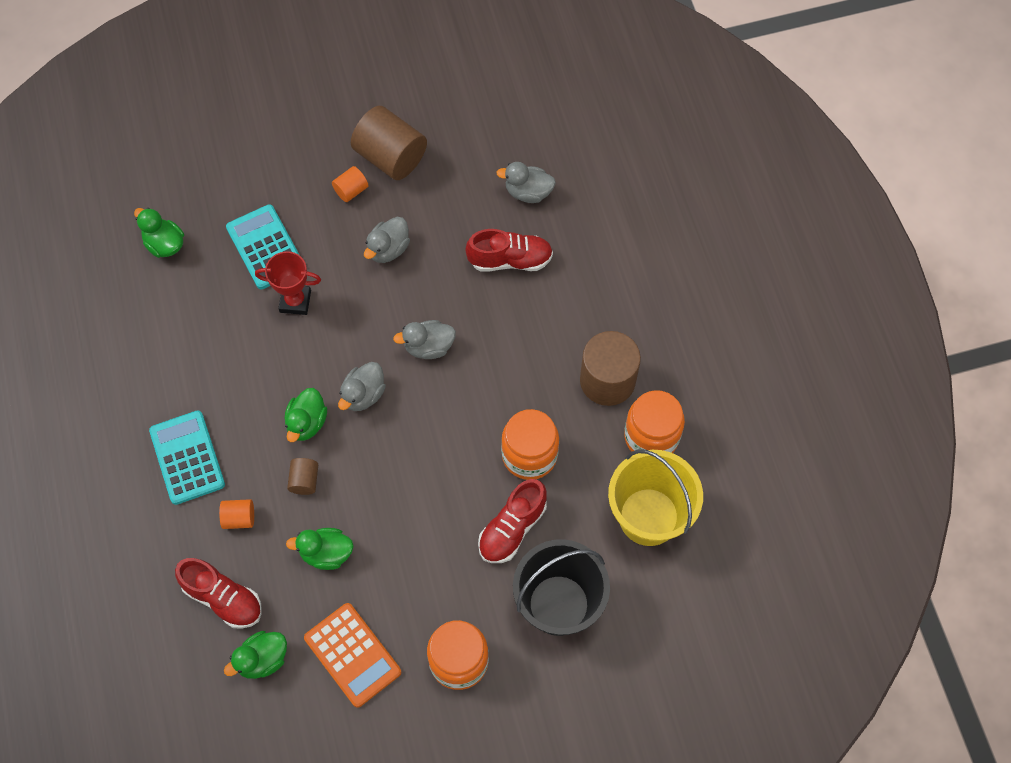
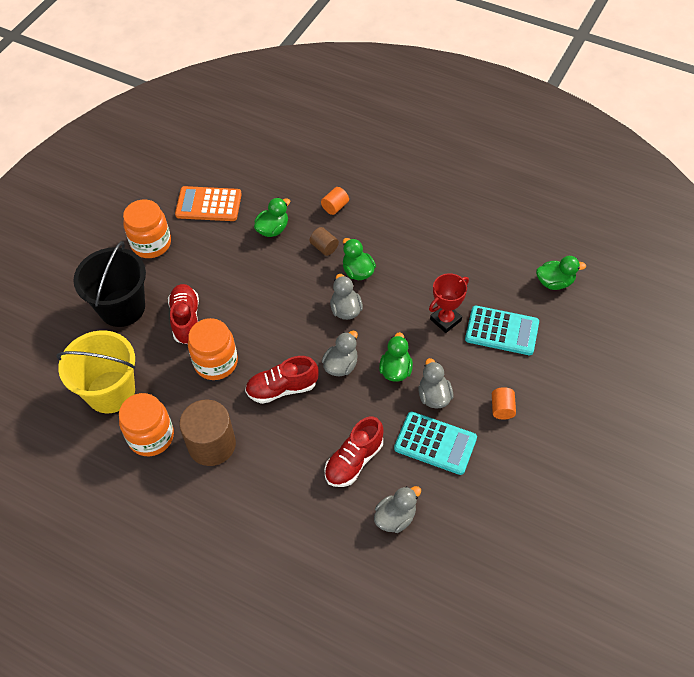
camera: 135 degrees right, 10 degrees down
(187, 458) = (395, 207): turquoise calculator -> turquoise calculator (435, 443)
(223, 598) = (299, 174): red shoe -> red shoe (282, 388)
(262, 659) = (250, 170): green duck -> green duck (395, 370)
(390, 157) = (509, 453): brown cylinder -> none

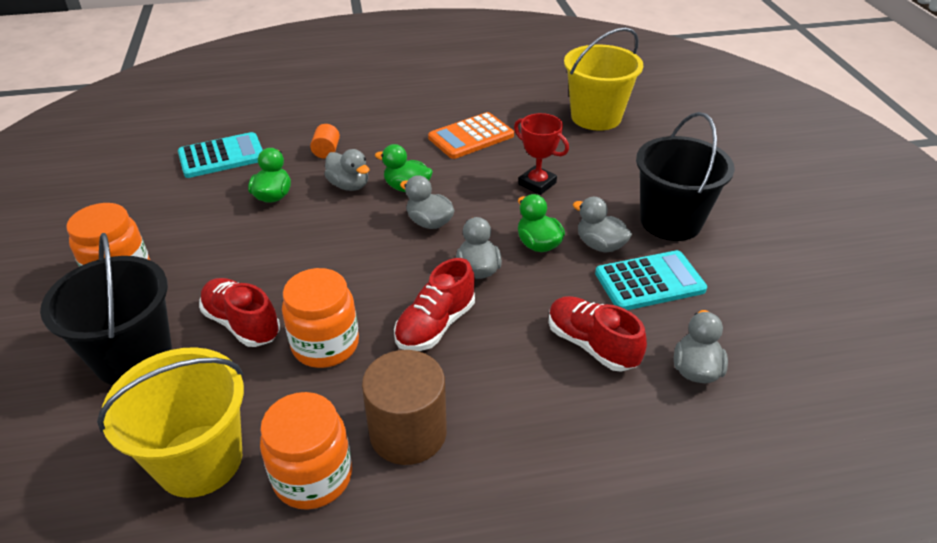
camera: 40 degrees left, 15 degrees down
(208, 204) = (169, 208): orange calculator -> orange calculator (471, 137)
(324, 247) = (349, 185): brown cylinder -> grey duck
(354, 461) = (591, 345): red shoe -> red shoe turned 135 degrees clockwise
(445, 320) = (537, 184): red trophy -> red trophy turned 60 degrees counterclockwise
(502, 331) = (596, 168): turquoise calculator -> turquoise calculator (222, 156)
(502, 408) = (670, 221): orange cylinder -> black bucket
(555, 282) = (596, 117): green duck -> yellow bucket

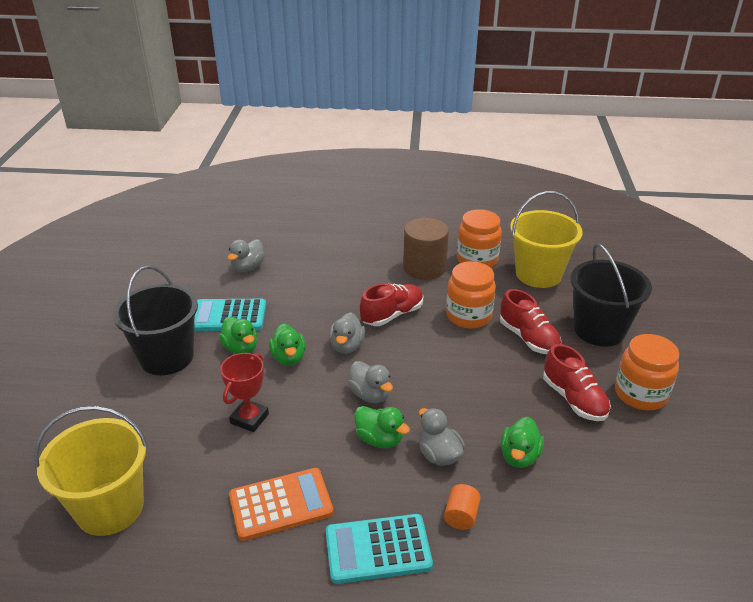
camera: 165 degrees left, 5 degrees down
(222, 156) = (592, 535): turquoise calculator -> turquoise calculator (378, 549)
(537, 184) = (249, 418): red trophy -> red trophy turned 60 degrees clockwise
(591, 345) = (298, 288): red shoe -> red shoe (574, 399)
(600, 245) = (240, 348): grey duck -> green duck

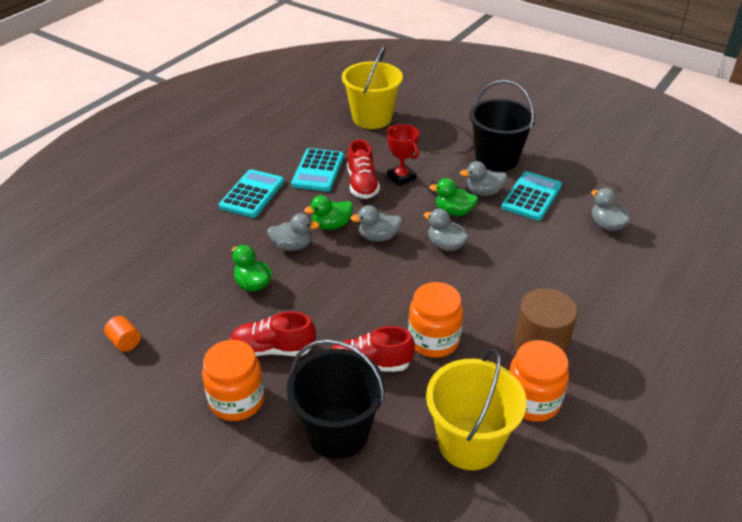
camera: 120 degrees right, 5 degrees up
(240, 348) = (483, 192): green duck -> grey duck
(281, 504) = (318, 171): orange calculator -> turquoise calculator
(392, 315) = (471, 288): red shoe -> red shoe (362, 184)
(461, 516) = (238, 234): orange cylinder -> orange cylinder (125, 342)

